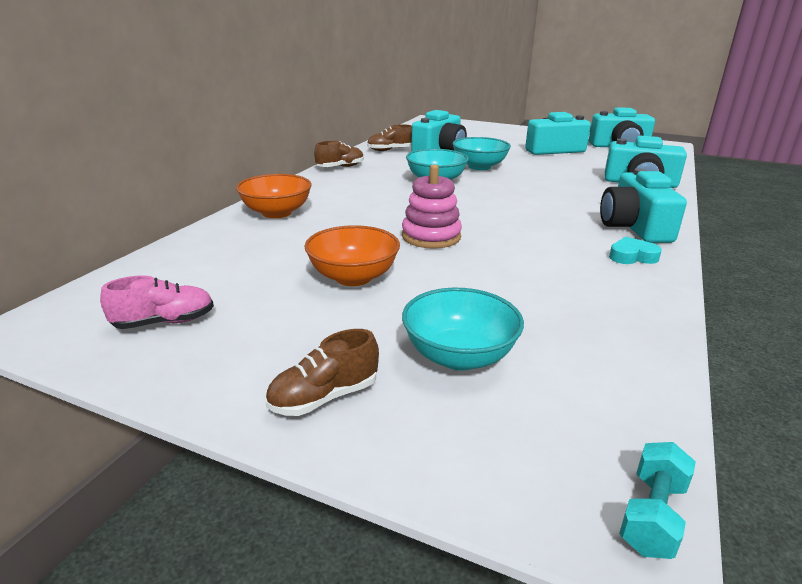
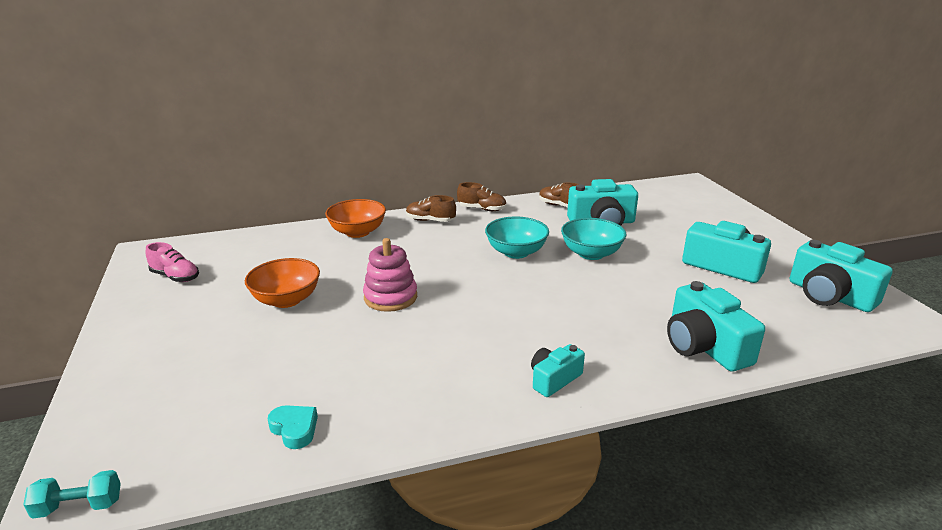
camera: 50 degrees right, 0 degrees up
(324, 397) = (133, 354): brown shoe -> brown shoe (430, 220)
(459, 356) = (212, 378): turquoise bowl -> none
(632, 256) = (472, 398): turquoise heart -> turquoise heart (294, 429)
(634, 227) = (554, 379): turquoise camera -> turquoise camera, size x0.57

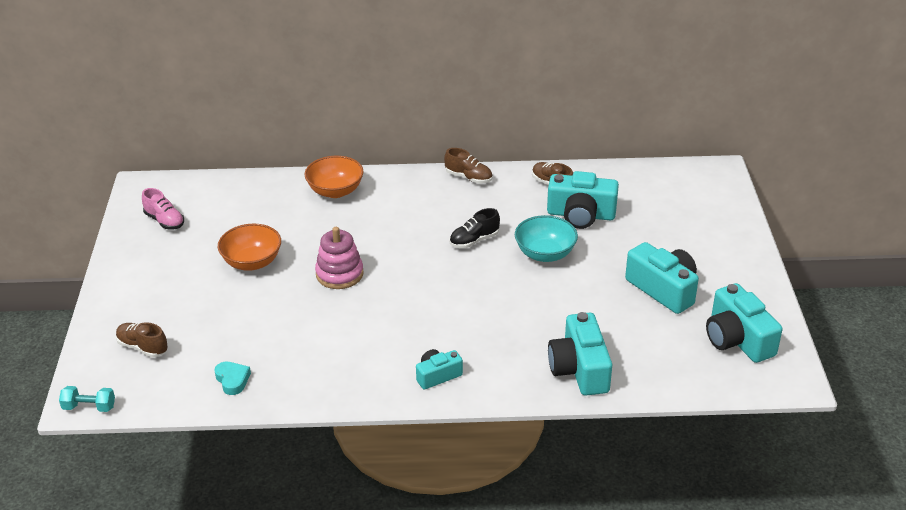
camera: 15 degrees right, 10 degrees up
(430, 220) = (410, 186): brown shoe -> brown shoe (142, 347)
(516, 252) = (474, 240): turquoise bowl -> black shoe

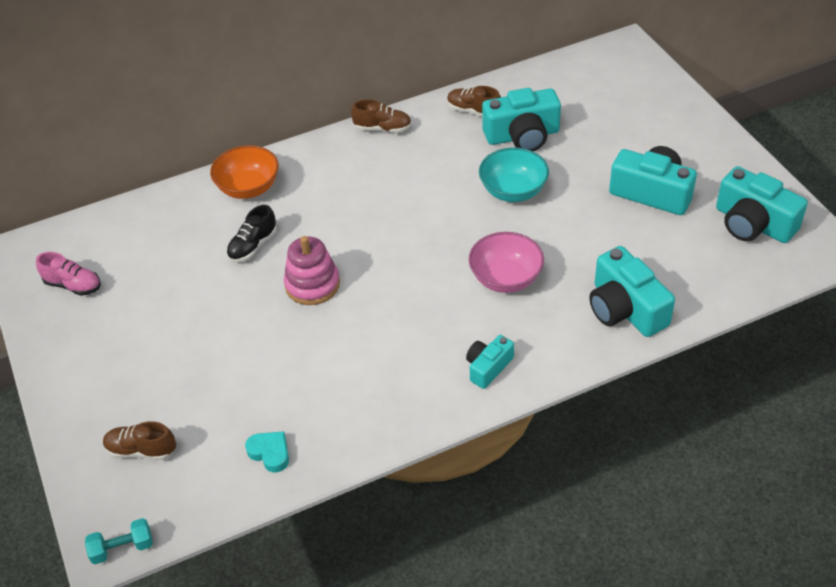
camera: 20 degrees left, 10 degrees up
(252, 262) = (206, 302): orange bowl -> none
(474, 240) = (432, 199): black shoe -> black shoe (253, 246)
(495, 316) = (505, 278): none -> pink bowl

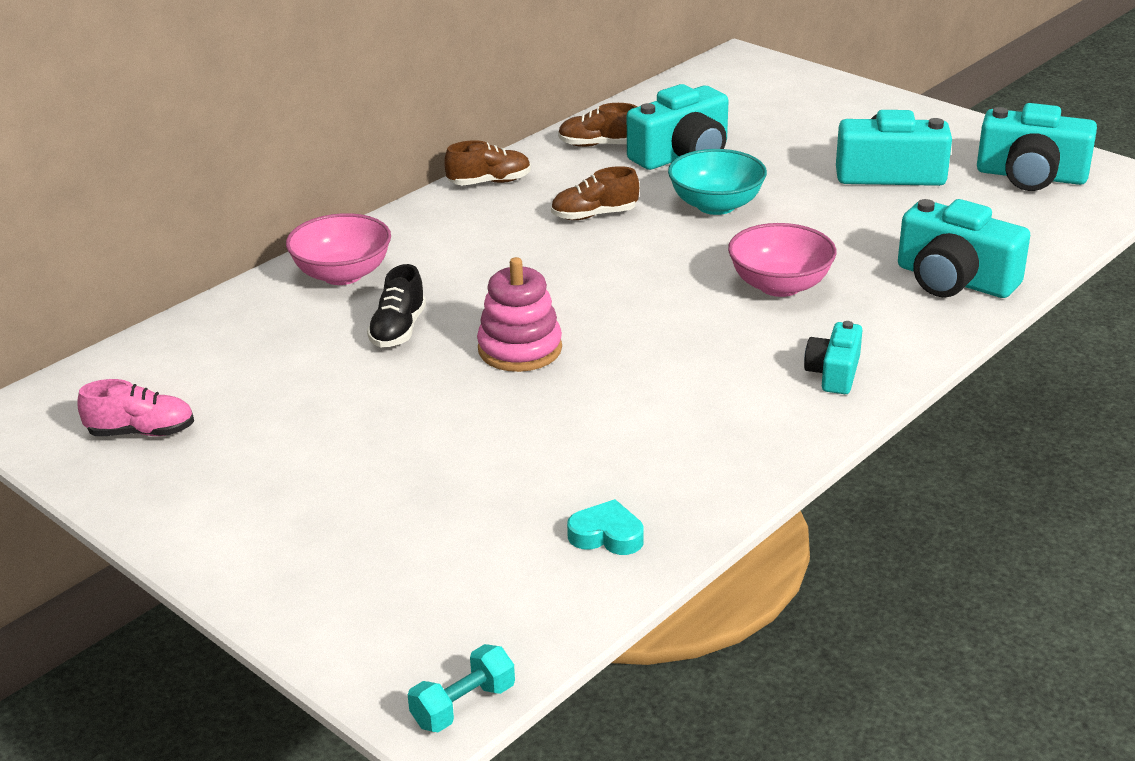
camera: 25 degrees left, 15 degrees down
(141, 450) = (403, 585): brown shoe -> brown shoe (594, 215)
(248, 188) = (342, 274): orange bowl -> pink bowl

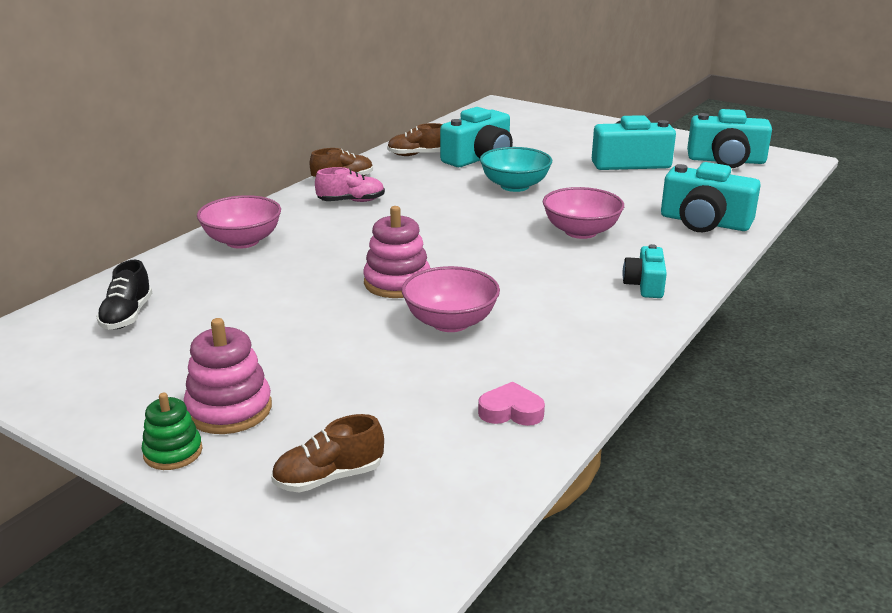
camera: 10 degrees left, 5 degrees down
(141, 432) = (89, 361): pink shoe -> pink shoe (351, 201)
(219, 553) = (173, 452): none -> green stacking toy
(288, 506) = (229, 409): none -> pink stacking toy
(398, 330) = (296, 275): black shoe -> black shoe (127, 316)
(463, 705) = (428, 565): turquoise dumbbell -> none
(570, 410) = (450, 322): none -> pink bowl
(594, 215) = (427, 196): brown shoe -> brown shoe (328, 477)
(607, 535) = (511, 411): turquoise heart -> pink heart

